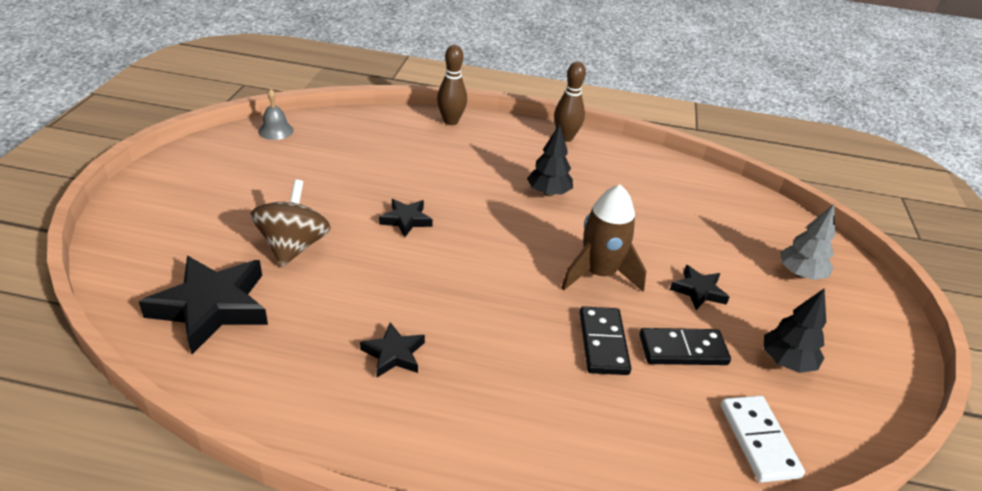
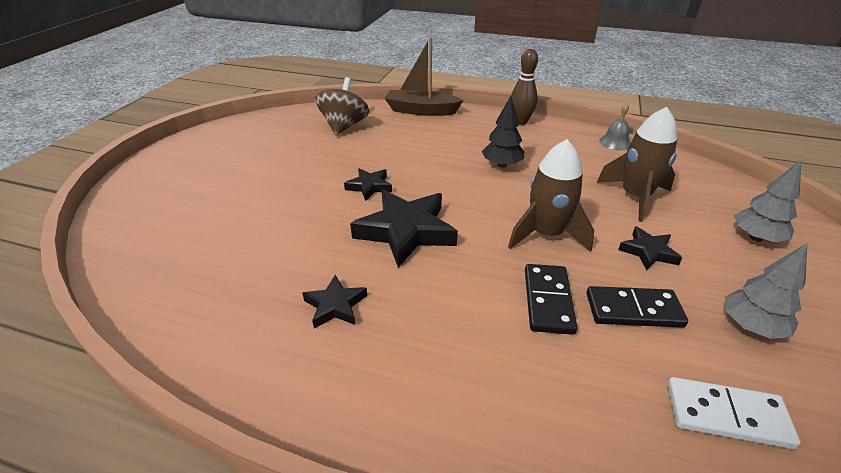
camera: 10 degrees right, 0 degrees up
(212, 307) = (179, 258): black star -> black star (406, 231)
(275, 130) = (274, 119): grey bell -> grey bell (615, 142)
(293, 246) = (265, 207): brown spinning top -> brown spinning top (344, 126)
(451, 121) = (421, 111): brown bowling pin -> brown boat
(687, 231) = (635, 197): none -> brown rocket
(758, 440) = (726, 415): white domino -> white domino turned 75 degrees counterclockwise
(786, 362) = (750, 326): black tree -> grey tree

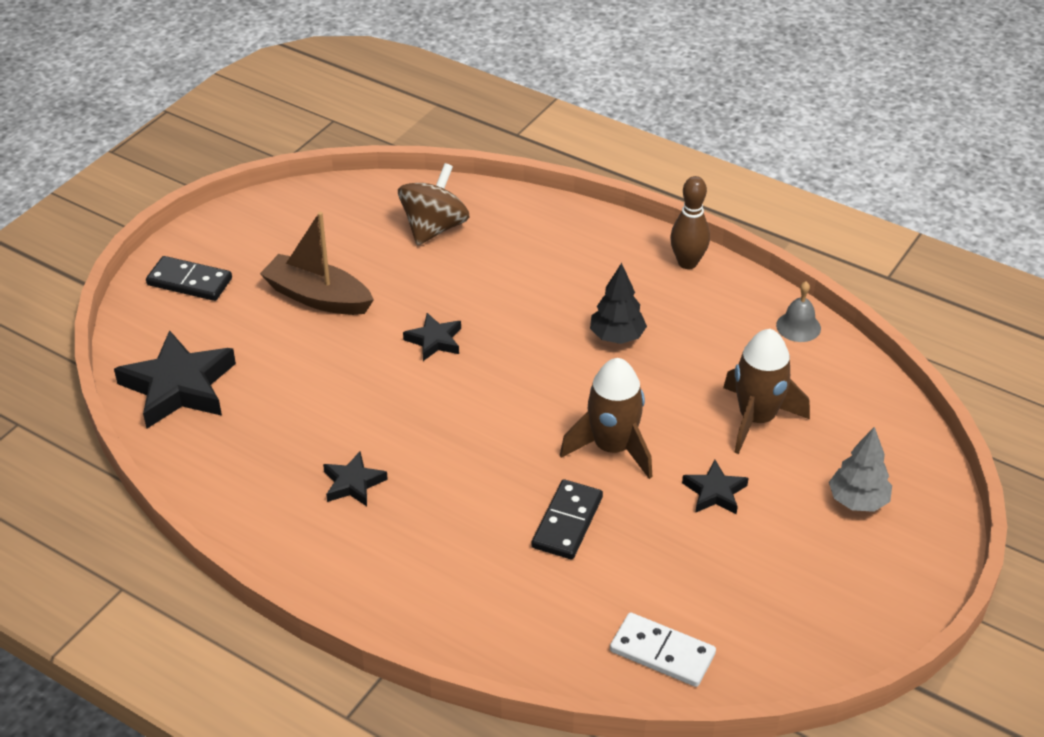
camera: 15 degrees right, 5 degrees up
(406, 231) = (454, 412): black star -> black star (178, 387)
(421, 111) = (554, 215): brown boat -> brown boat (318, 297)
(633, 310) = (648, 549): black domino -> black domino (189, 281)
(750, 326) = (755, 590): grey tree -> none

